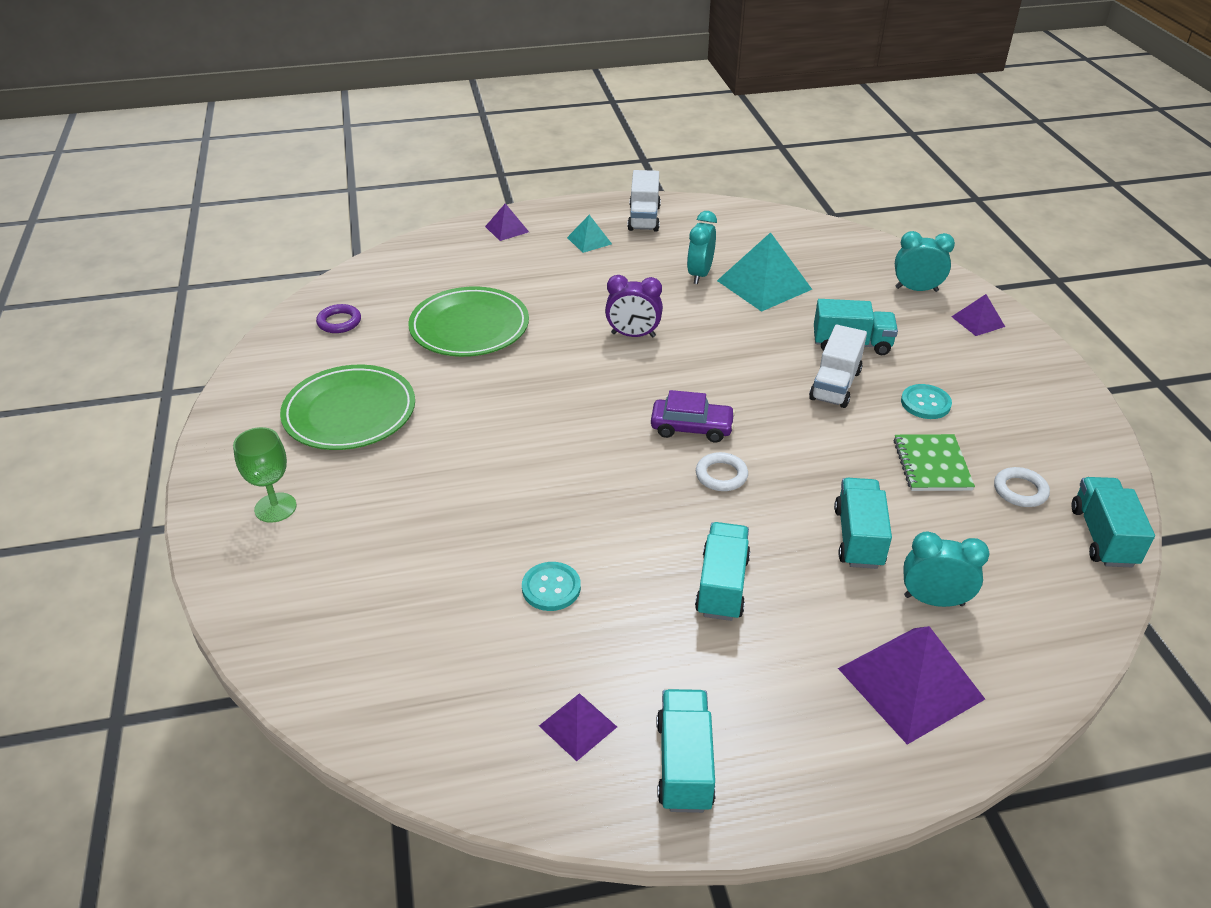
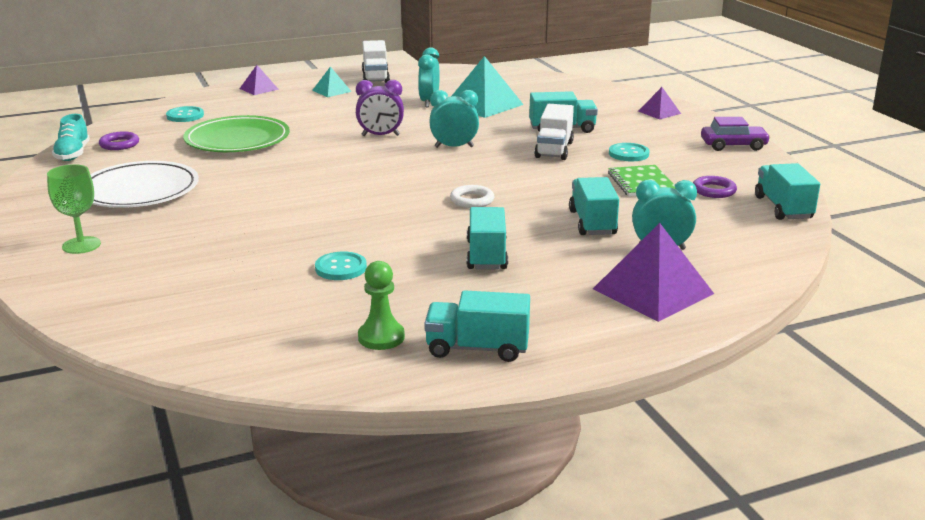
camera: 10 degrees left, 15 degrees down
(287, 336) = (73, 154): none -> turquoise shoe
(349, 412) = (139, 190): green plate -> white plate
(417, 274) = (185, 116): none -> turquoise button
(578, 726) = (381, 337): purple pyramid -> green pawn
(684, 764) = (477, 348): turquoise truck -> turquoise truck turned 75 degrees counterclockwise
(691, 427) = (441, 178): purple car -> purple car (733, 145)
(916, 289) = (607, 100): turquoise clock -> turquoise clock (454, 147)
(1020, 490) = (714, 190): white ring -> purple ring

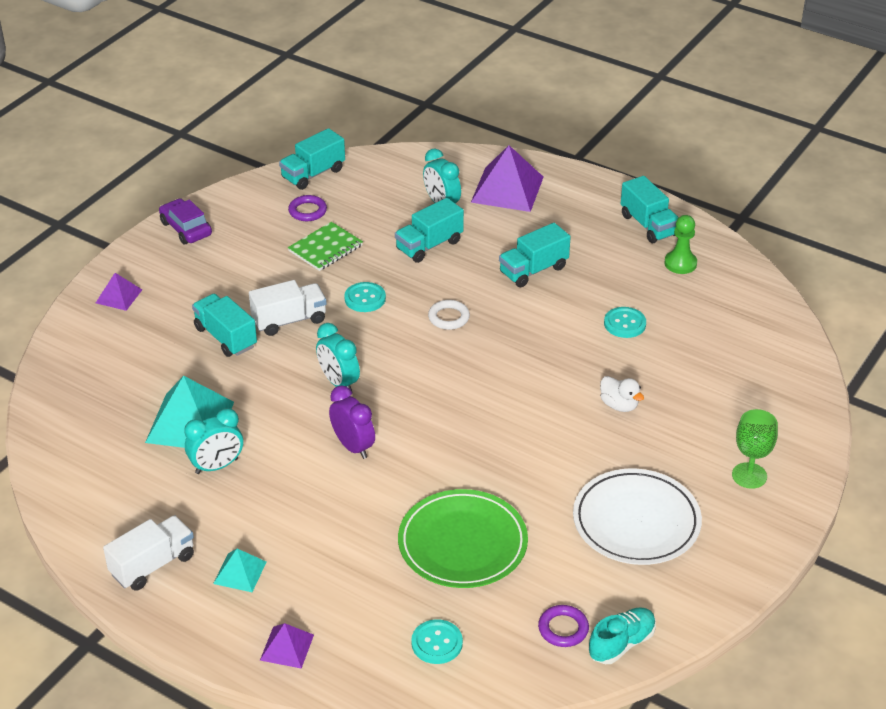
camera: 125 degrees left, 15 degrees up
(251, 227) = (619, 405): none -> white duck
(628, 154) = (260, 276): turquoise button -> turquoise button (365, 298)

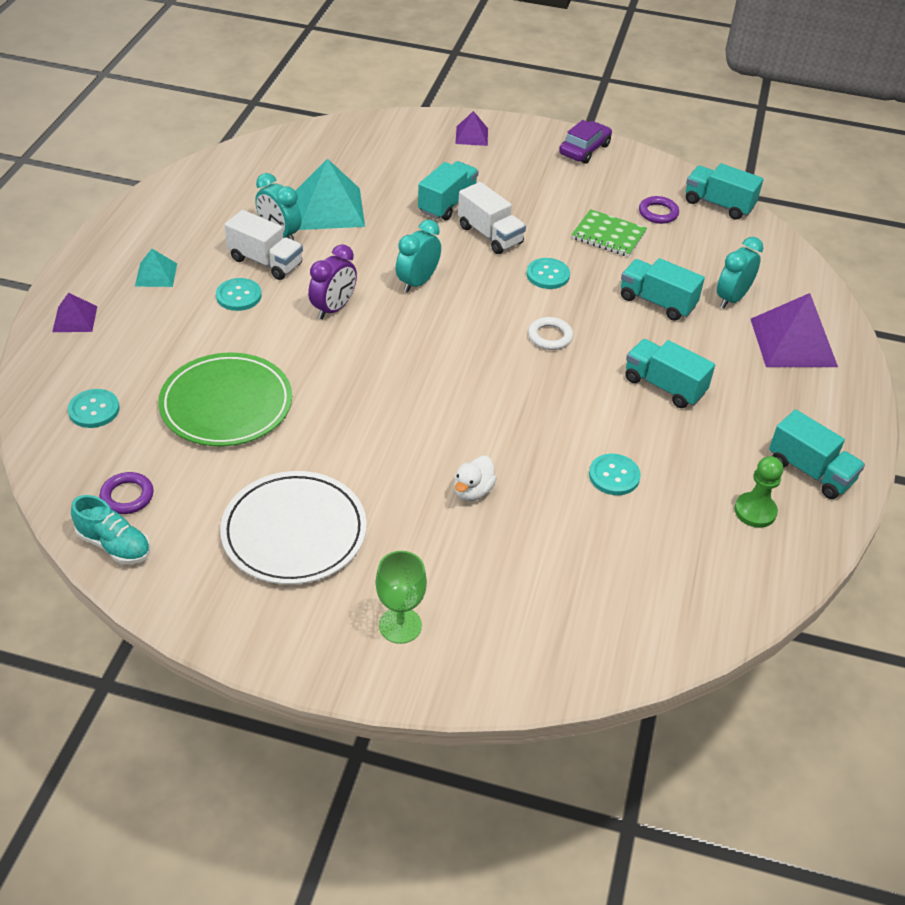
camera: 70 degrees right, 5 degrees up
(153, 565) = (153, 227): white truck -> white truck (265, 262)
(304, 512) = (238, 296): none -> turquoise button
(648, 225) = (810, 471): turquoise truck -> turquoise truck turned 90 degrees counterclockwise

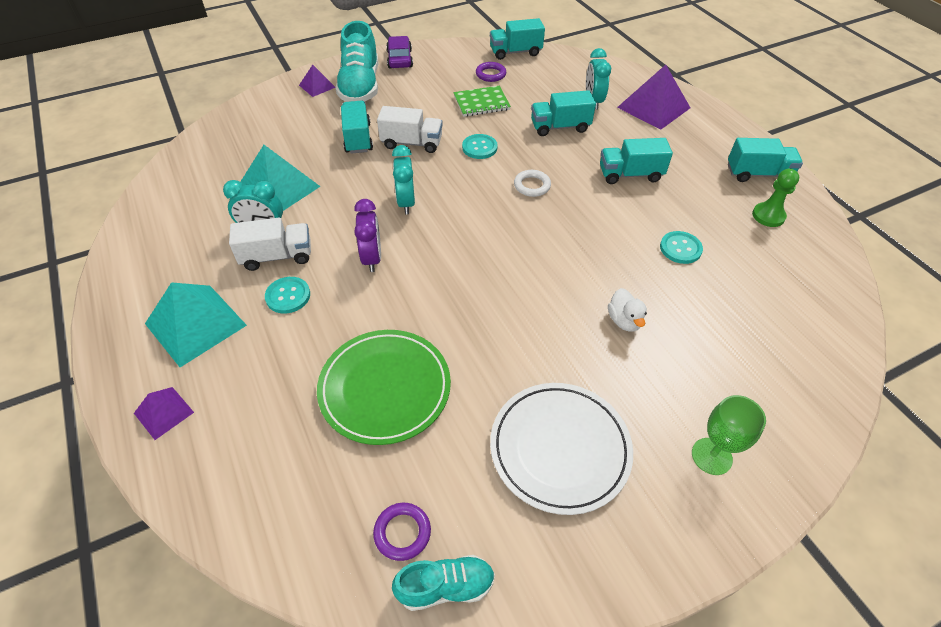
camera: 40 degrees left, 5 degrees up
(94, 410) = (280, 480): turquoise button -> none
(156, 274) = (195, 324): turquoise pyramid -> turquoise pyramid, size x1.90
(511, 157) = (360, 86): none -> turquoise shoe

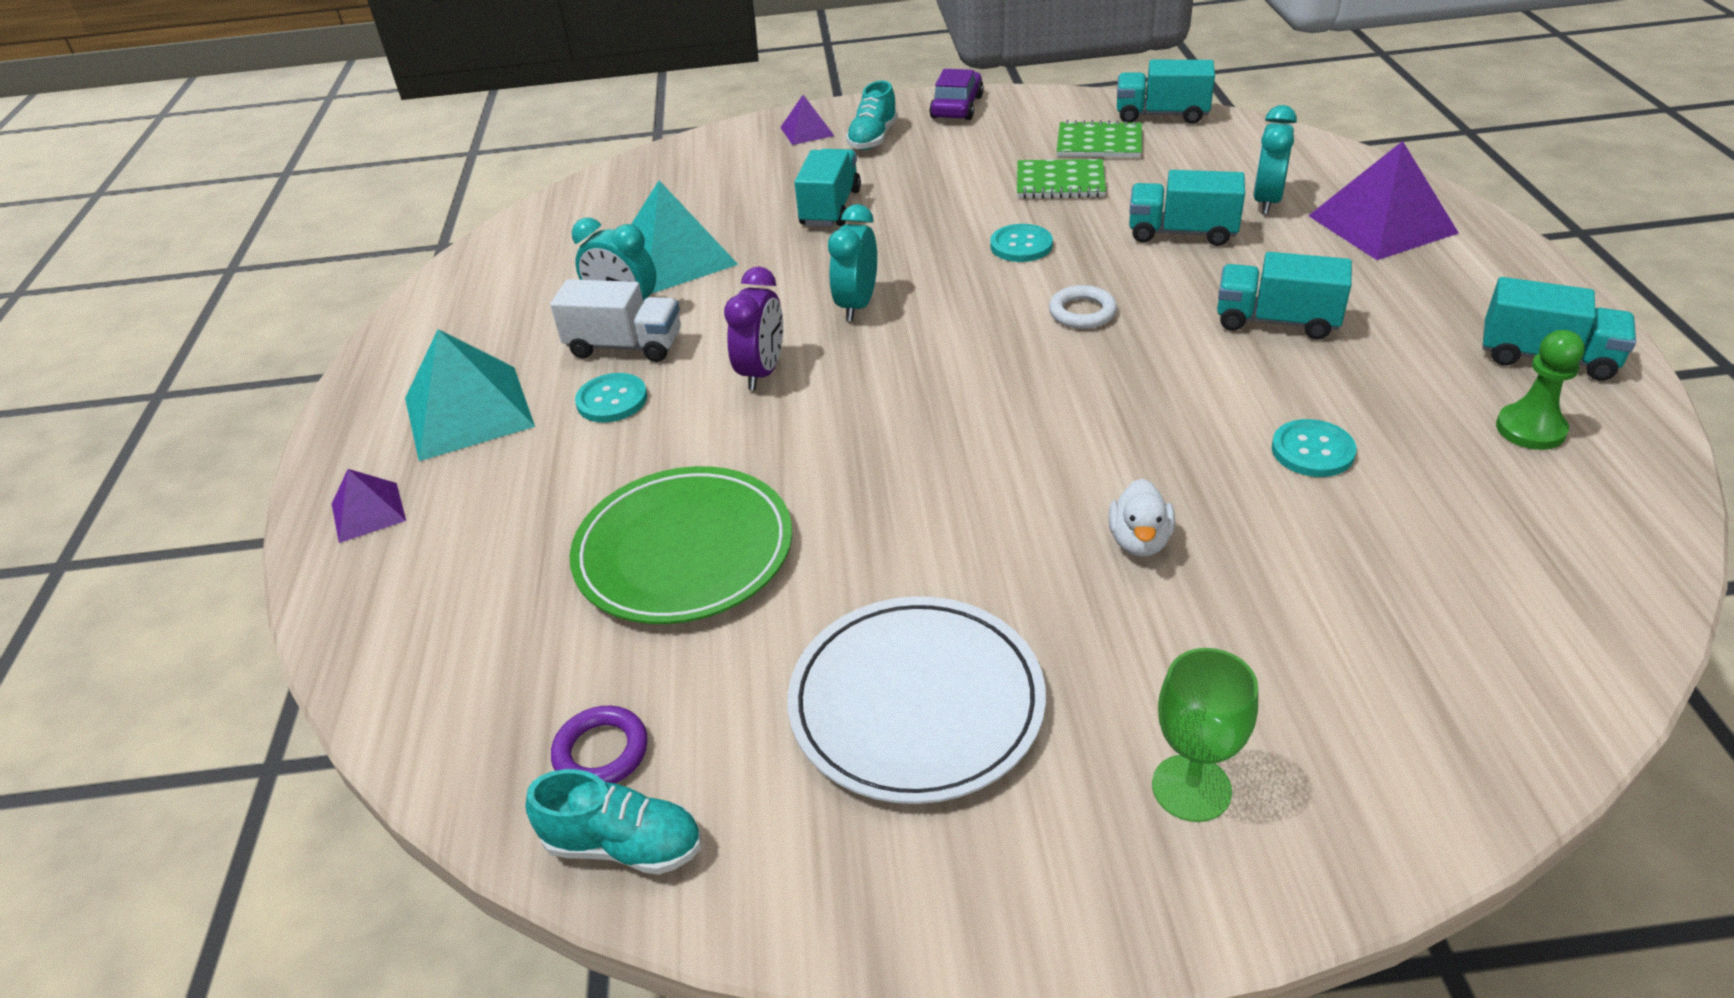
camera: 25 degrees right, 10 degrees down
(360, 86) = (873, 138): turquoise shoe -> turquoise shoe, size x0.56
(411, 143) = (911, 225): white truck -> none
(490, 74) = (1099, 143): purple ring -> green notebook

